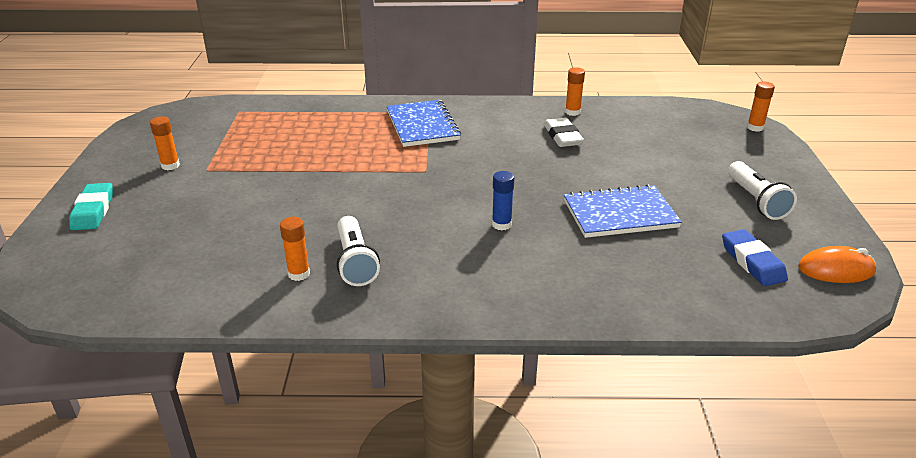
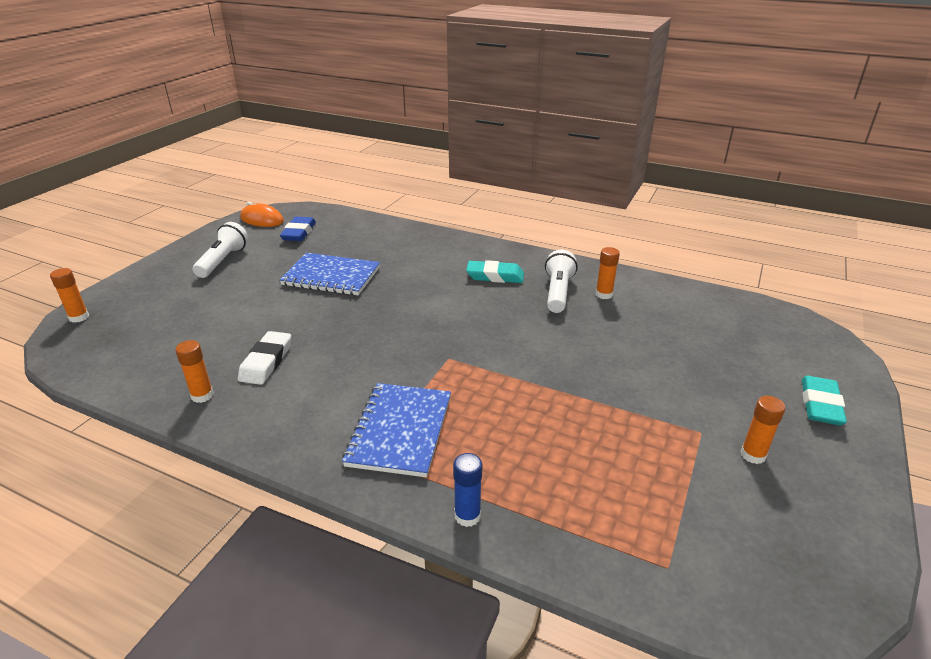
camera: 155 degrees left, 0 degrees up
(442, 264) = (495, 276): none -> turquoise eraser
(501, 224) = (427, 291): blue glue stick -> blue glue stick (467, 516)

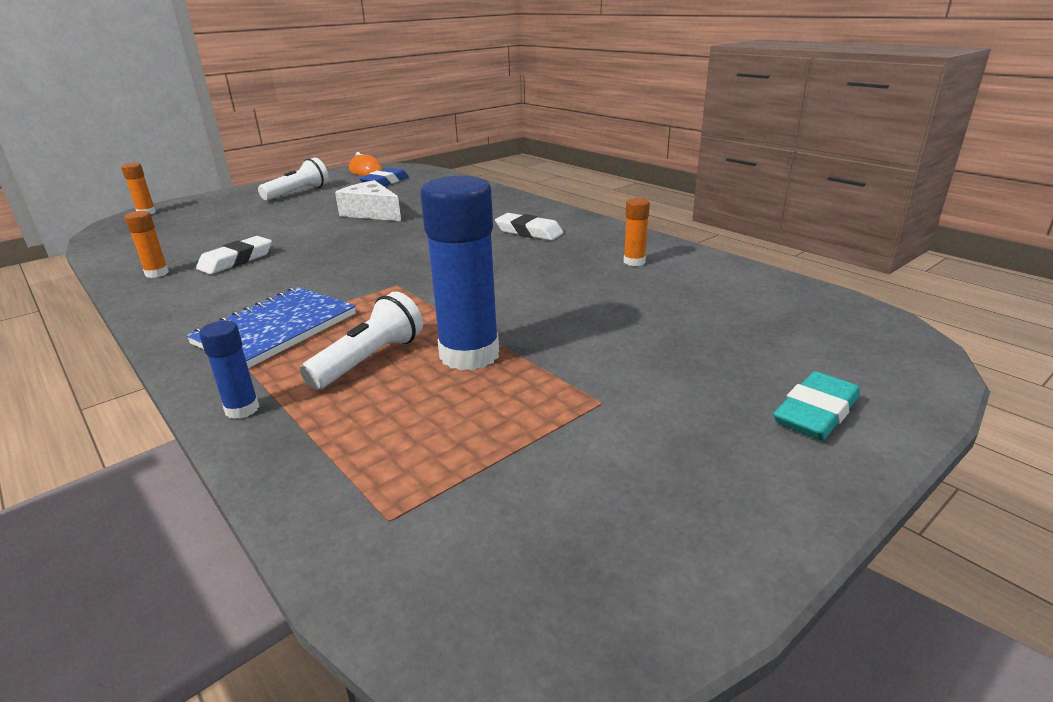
camera: 25 degrees right, 5 degrees down
(331, 276) = (371, 213): blue notebook -> white cheese
(495, 276) = (529, 232): turquoise eraser -> white eraser
(558, 292) = (582, 253): white flashlight -> white flashlight (370, 360)
(578, 415) = (469, 355): none -> blue glue stick
(753, 455) = (646, 440): orange glue stick -> none

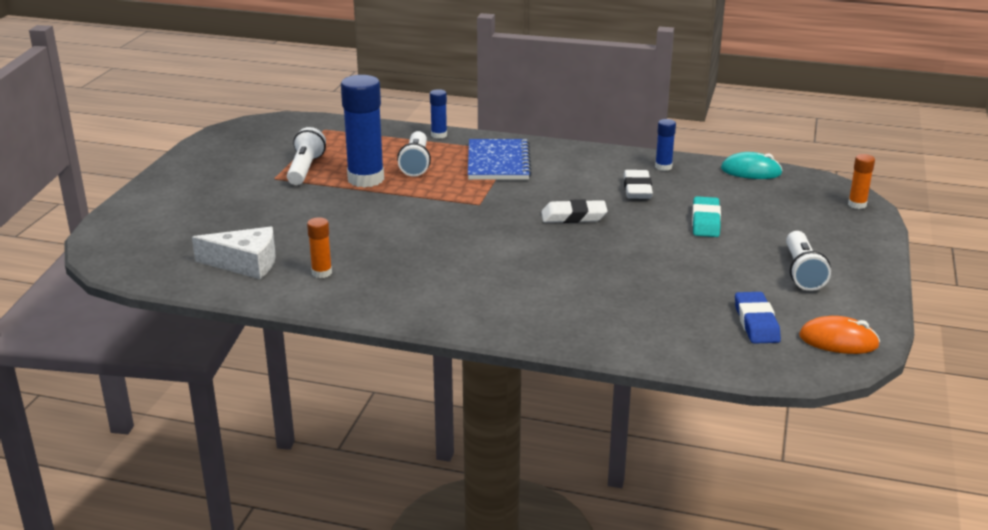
camera: 145 degrees right, 0 degrees up
(115, 250) = (751, 171): none -> turquoise mouse
(157, 273) = (663, 167): orange glue stick -> blue glue stick
(371, 213) = (650, 265): white cheese -> white cheese (245, 263)
(529, 232) = (453, 283): white eraser -> white eraser (573, 216)
(534, 406) = (305, 169): none -> white flashlight
(816, 413) = (164, 200): turquoise eraser -> turquoise eraser (705, 221)

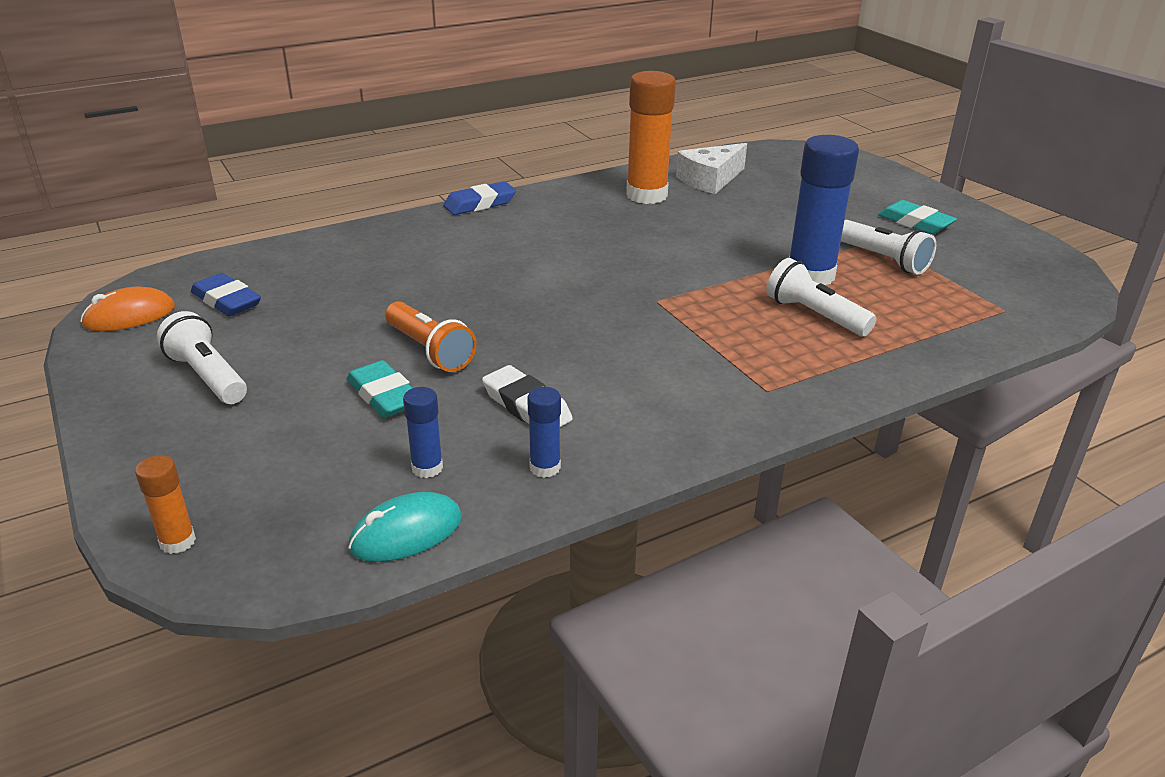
camera: 135 degrees right, 5 degrees up
(223, 176) = (915, 223): none -> turquoise eraser
(322, 273) = (646, 195): orange glue stick -> orange glue stick, size x2.09
(439, 135) = (891, 368): blue glue stick -> blue glue stick (427, 468)
(457, 327) = (480, 204): none -> blue eraser
(498, 162) = (746, 362): blue notebook -> none
(573, 216) = (541, 331): white eraser -> none
(653, 232) = (430, 351): none -> orange flashlight

